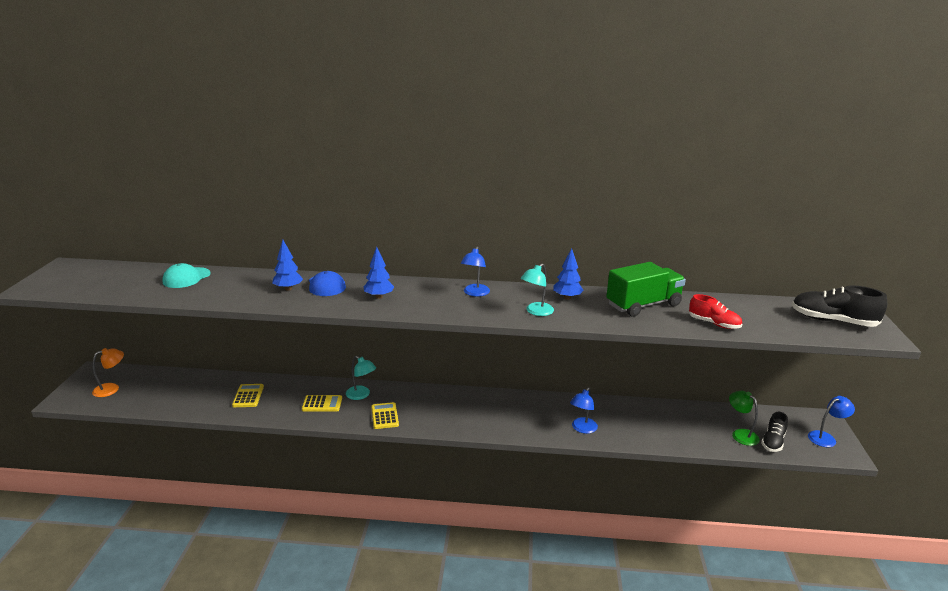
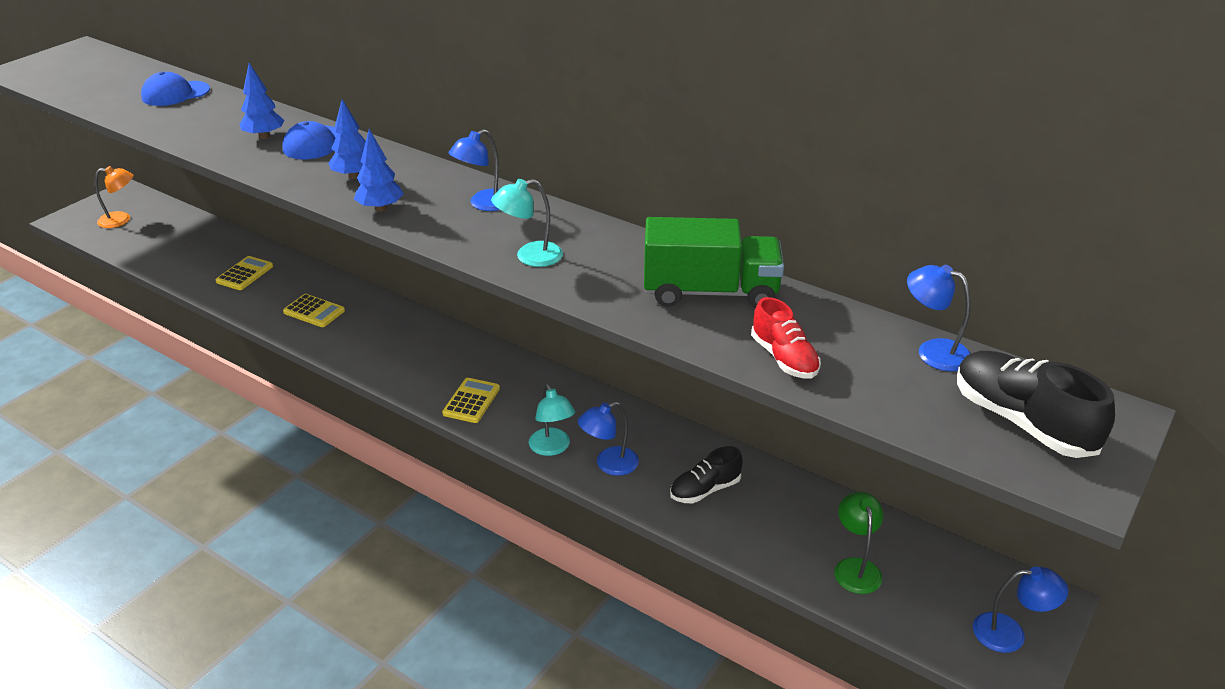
camera: 30 degrees right, 10 degrees up
(186, 278) = (175, 94): turquoise cap -> blue cap
(361, 395) = (370, 315): turquoise lamp -> turquoise lamp (552, 448)
(384, 416) = (369, 353): yellow calculator -> yellow calculator (471, 401)
(567, 297) = (607, 247): blue tree -> blue tree (380, 208)
(765, 304) = (933, 351): none -> blue lamp
(773, 442) = (899, 601): black shoe -> black shoe (705, 490)

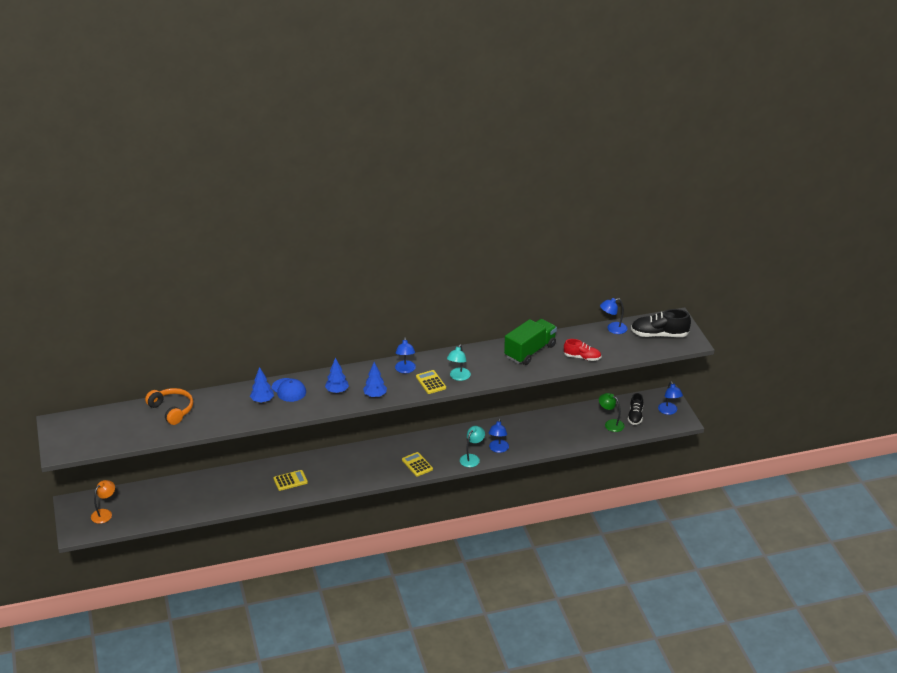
camera: 50 degrees left, 0 degrees up
(175, 94) = (172, 410): blue cap -> orange headphones
(245, 274) = (225, 490): yellow calculator -> yellow calculator (430, 382)
(552, 448) = (472, 458): turquoise lamp -> turquoise lamp turned 75 degrees counterclockwise
(705, 490) = (538, 434): black shoe -> black shoe (635, 416)
(1010, 633) = (669, 411): blue lamp -> blue lamp turned 120 degrees clockwise

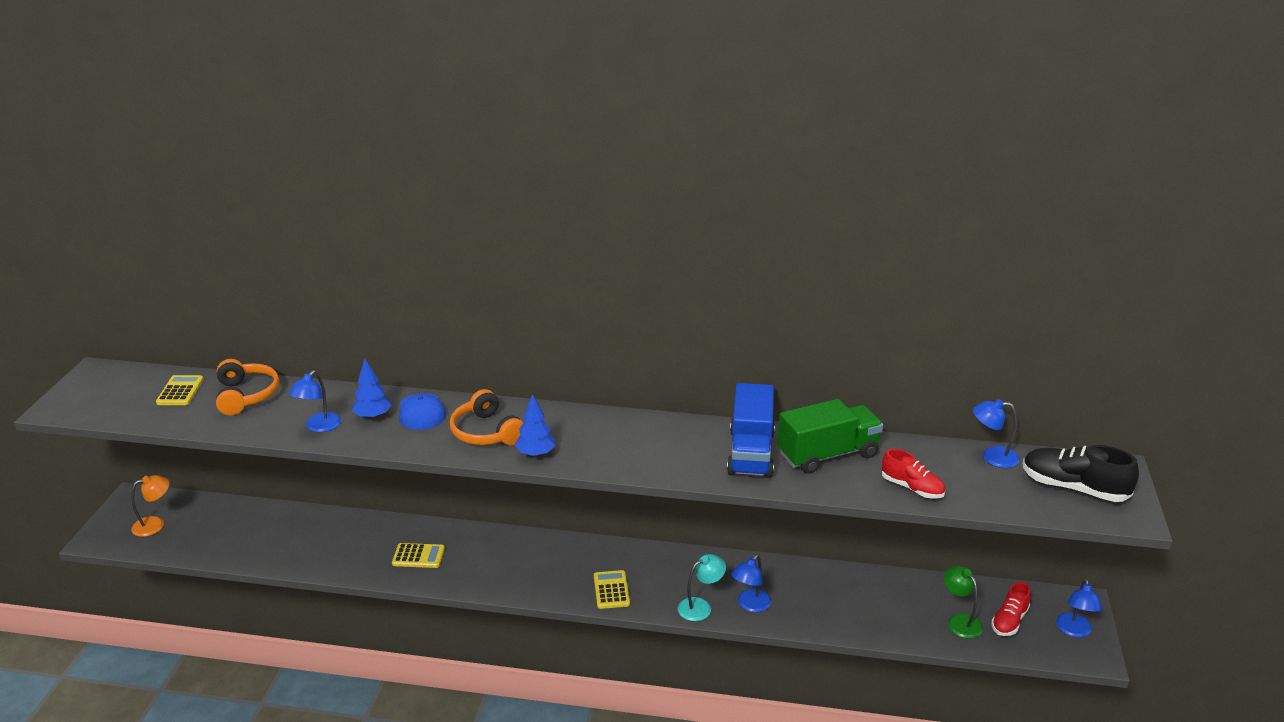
camera: 25 degrees right, 5 degrees down
(337, 391) = (486, 432): blue tree -> orange headphones
(405, 370) = (610, 430): blue lamp -> blue lamp (319, 427)
(430, 382) = (635, 458): yellow calculator -> yellow calculator (180, 391)
(458, 377) = (684, 462): turquoise lamp -> none
(489, 362) = (750, 453): none -> blue truck
(635, 416) = (1009, 621): black shoe -> red shoe

